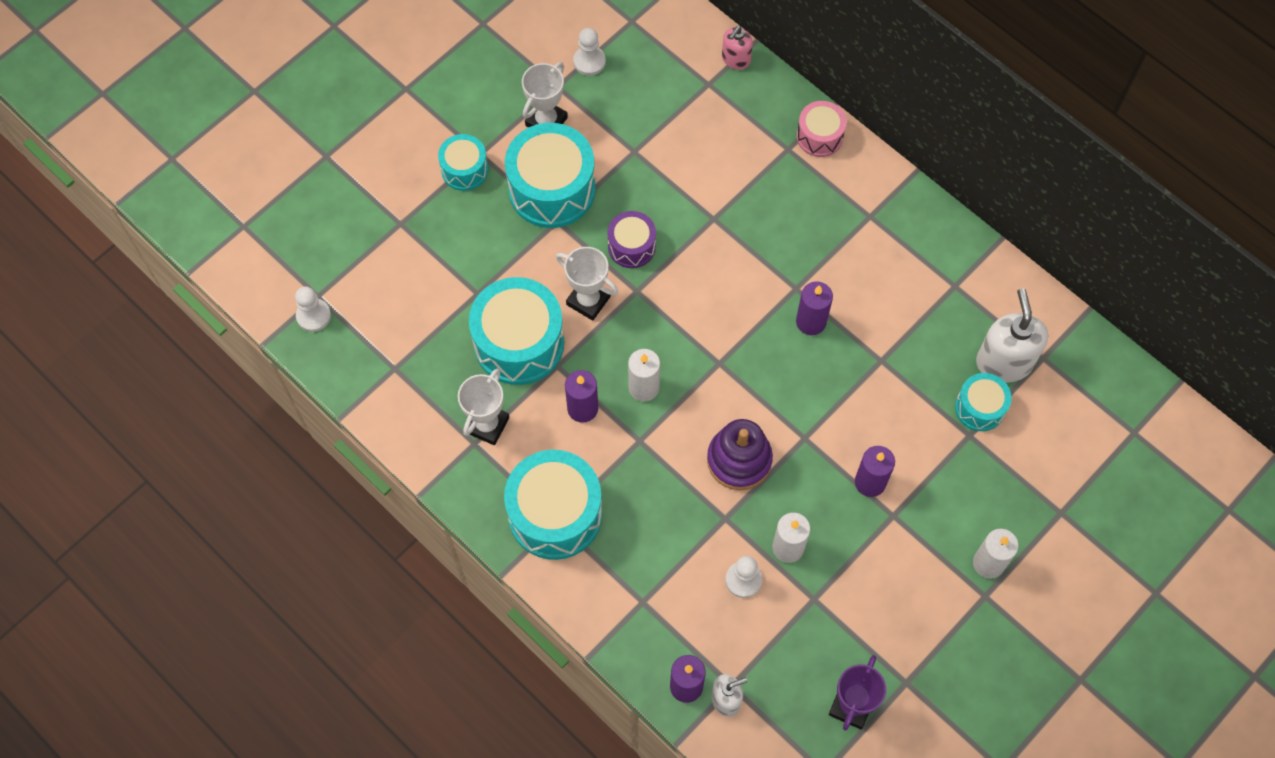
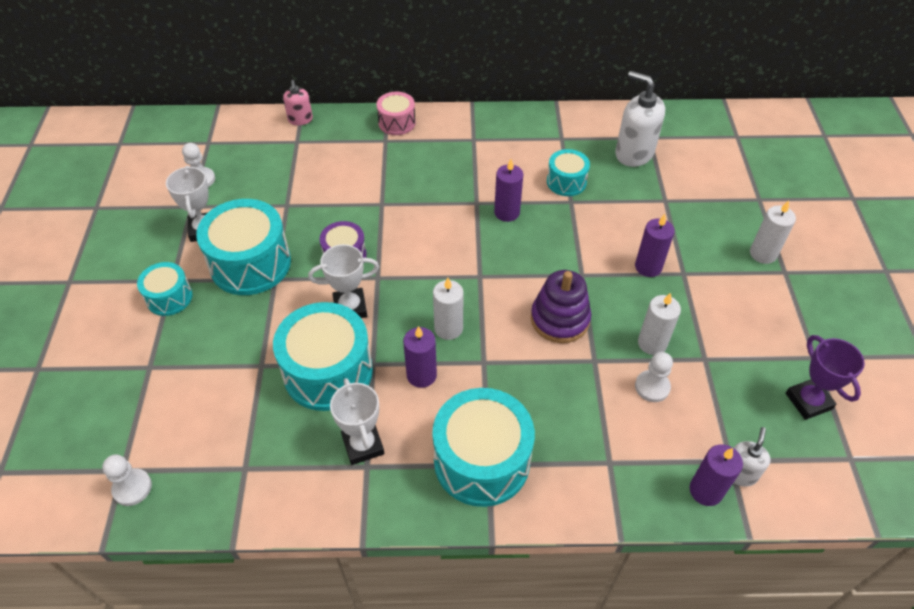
camera: 45 degrees left, 15 degrees down
(980, 408) = (652, 183): turquoise drum -> turquoise drum (566, 182)

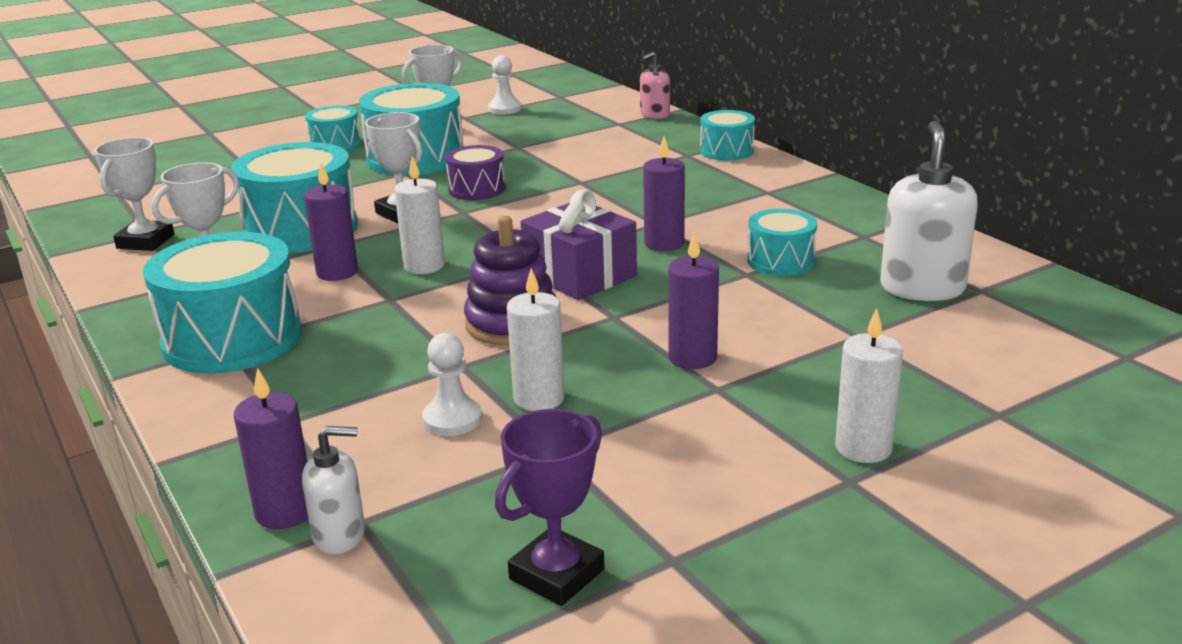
camera: 60 degrees right, 25 degrees down
(132, 488) = (98, 200): white pawn -> none
(263, 473) = (145, 241): none -> white trophy
(397, 122) = (726, 151): pink drum -> turquoise drum
(520, 265) = (580, 275): none -> purple gift

